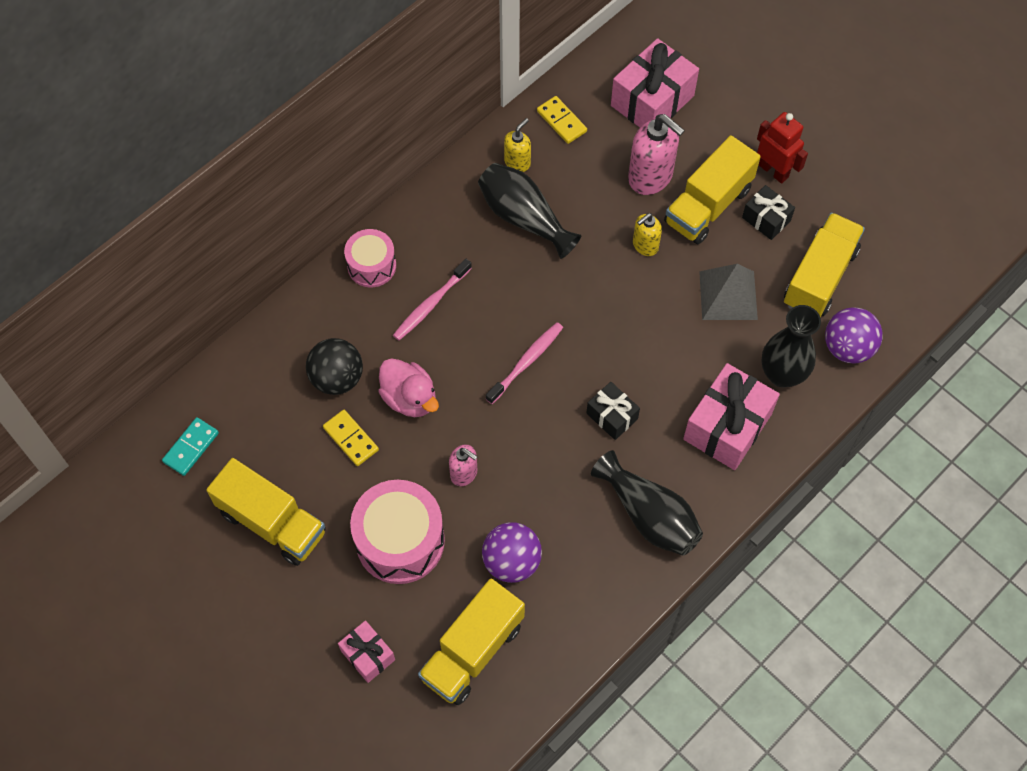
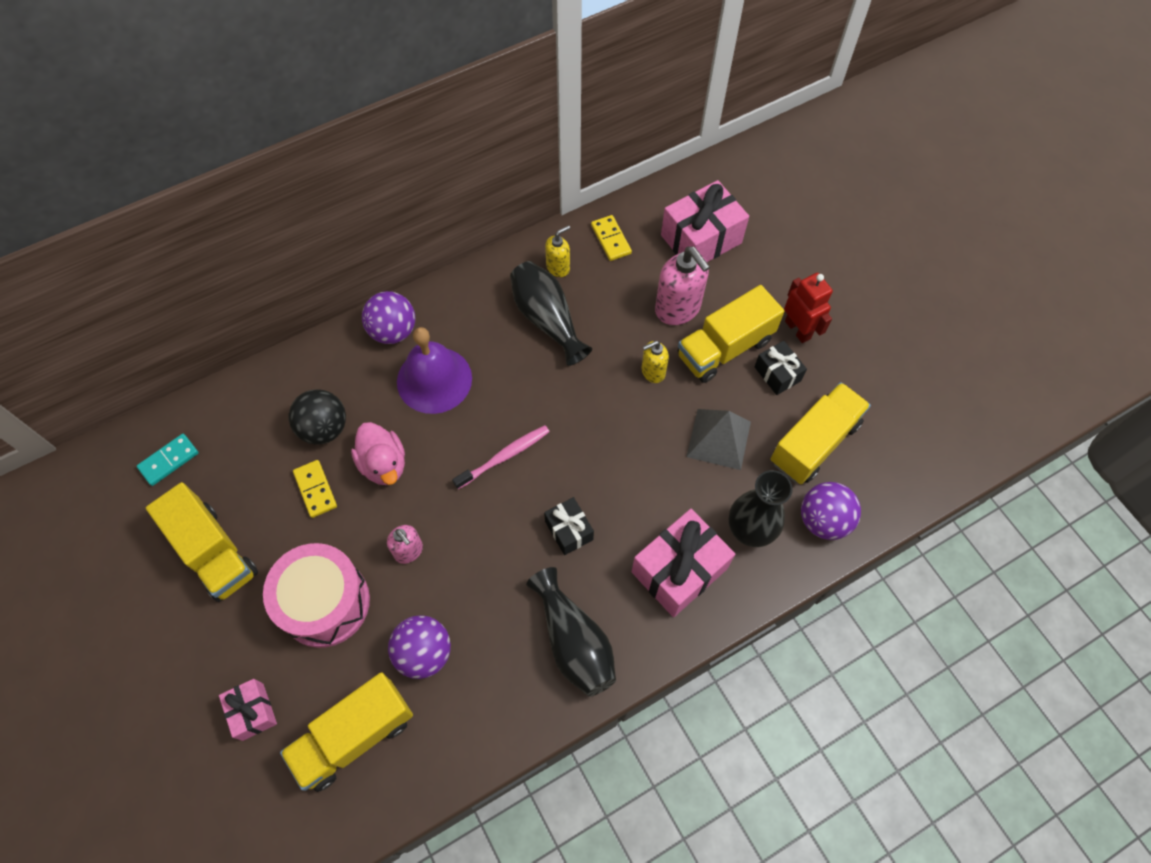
camera: 15 degrees right, 0 degrees up
(371, 266) = (393, 331): pink drum -> purple ball
(431, 304) = (434, 379): pink toothbrush -> purple bell

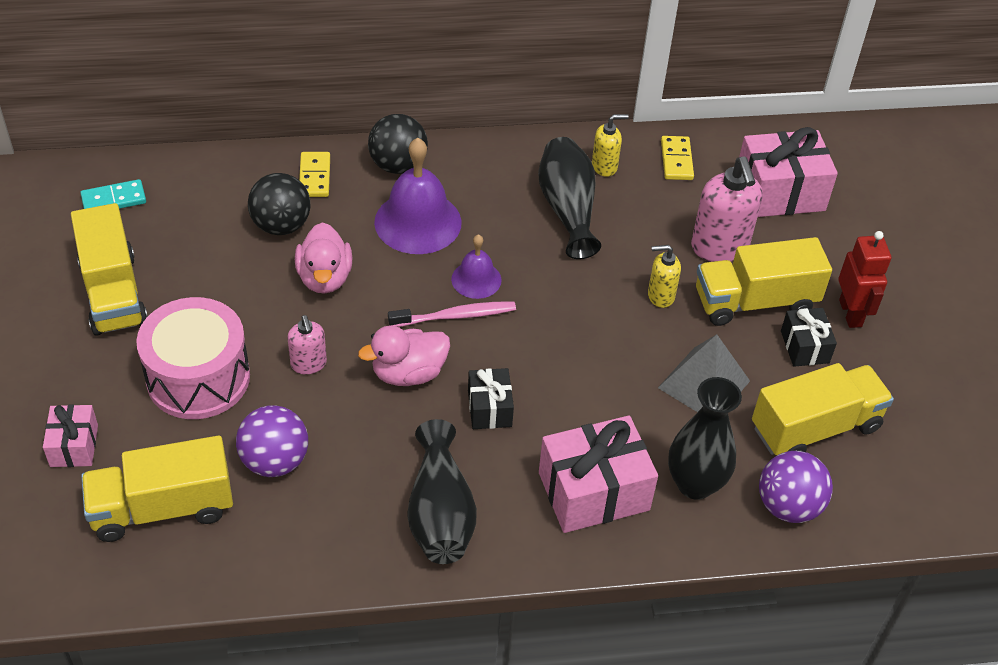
camera: 20 degrees right, 15 degrees down
(315, 489) = (243, 275): yellow domino -> yellow domino (314, 177)
(393, 331) = (398, 165): purple ball -> black ball
(492, 525) = (408, 373): none -> pink duck
(505, 415) = (476, 279): none -> purple bell

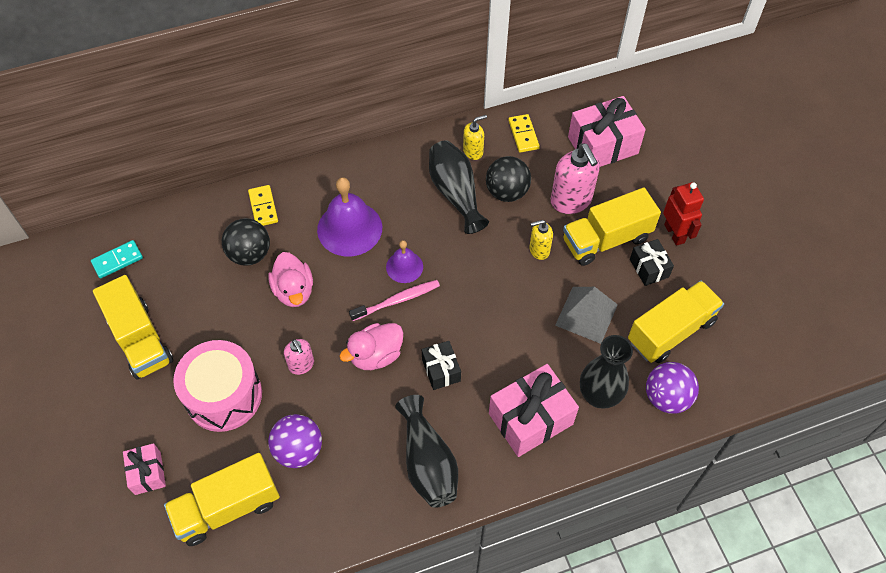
camera: 10 degrees left, 10 degrees up
(398, 165) = (322, 184): black ball -> black ball (507, 192)

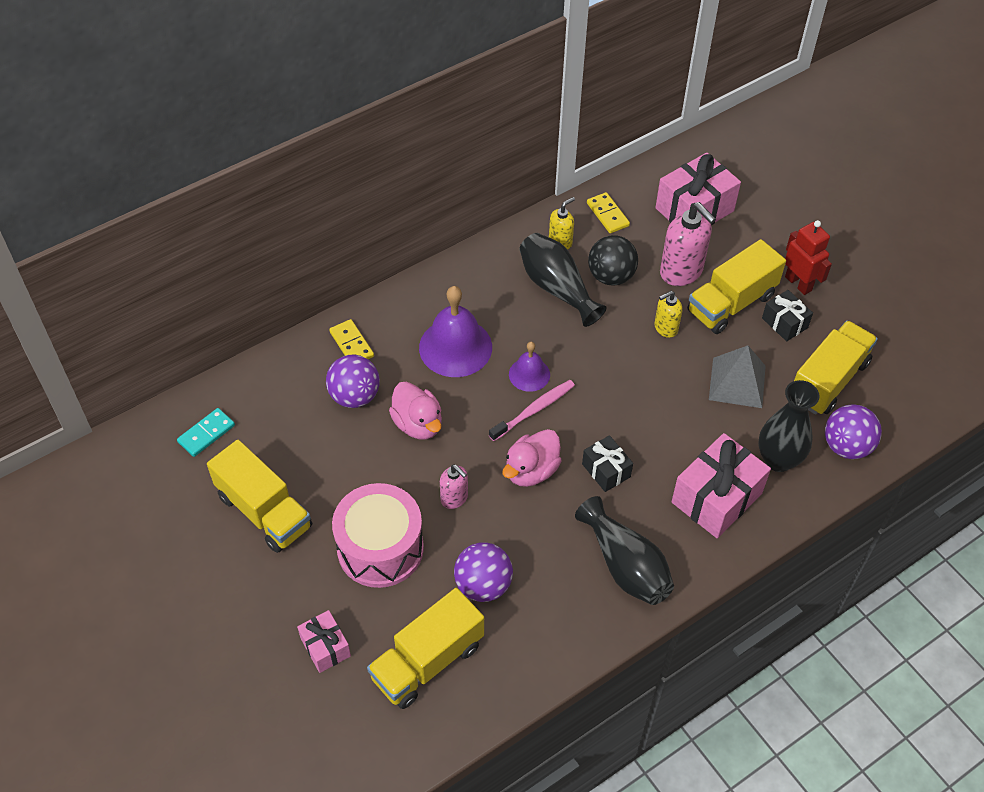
camera: 15 degrees left, 5 degrees down
(250, 254) = (355, 396): black ball -> purple ball

